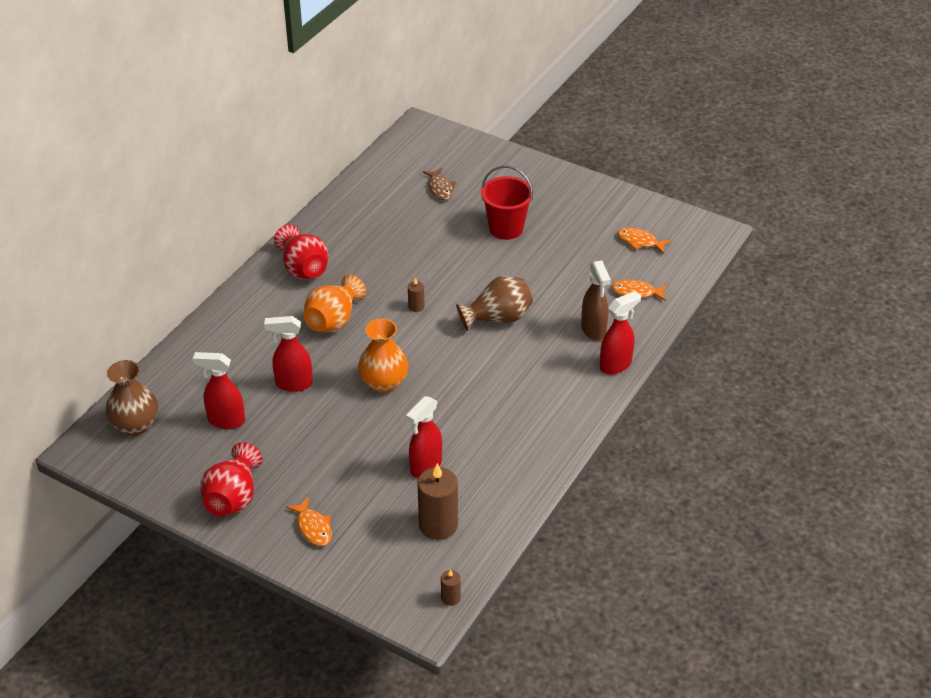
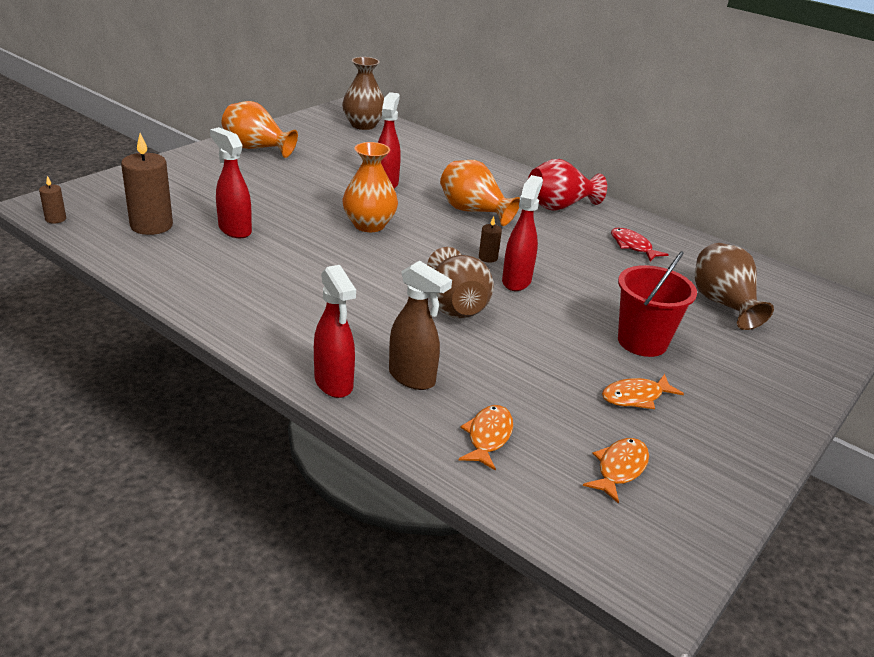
camera: 95 degrees right, 10 degrees down
(225, 421) = (351, 154): red spray bottle -> red spray bottle (516, 281)
(233, 498) = (257, 149): red vase -> orange vase
(313, 527) = (197, 173): orange fish -> orange fish (636, 397)
(365, 228) = (632, 246): none -> red fish
(440, 188) = (723, 304): brown fish -> brown vase
(593, 330) = (412, 378): brown spray bottle -> brown spray bottle turned 135 degrees counterclockwise

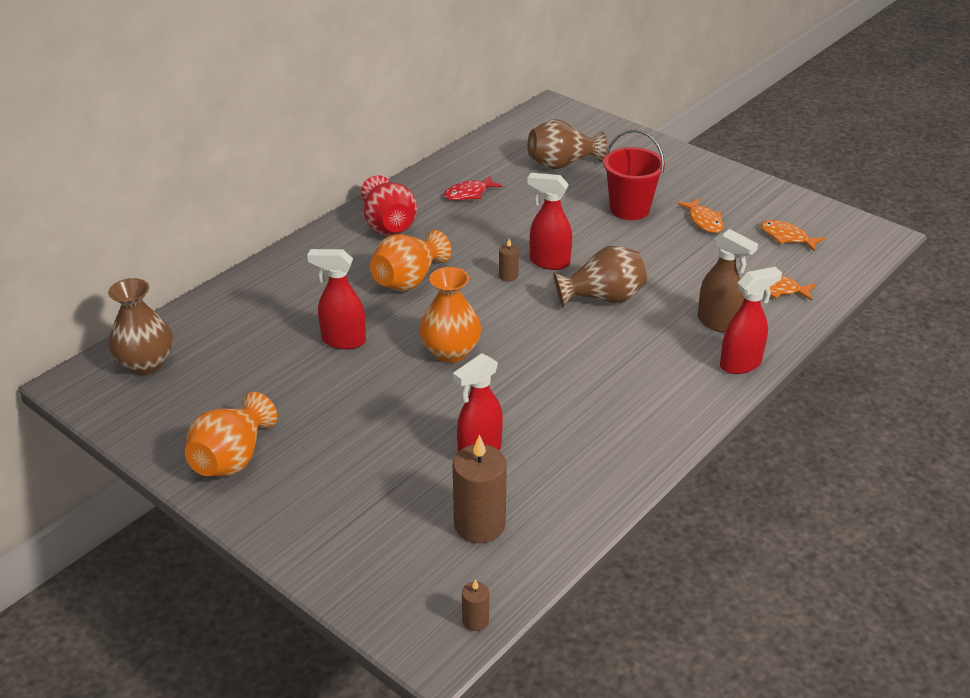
camera: 85 degrees left, 5 degrees up
(412, 378) = (718, 323): brown spray bottle -> brown spray bottle turned 90 degrees clockwise

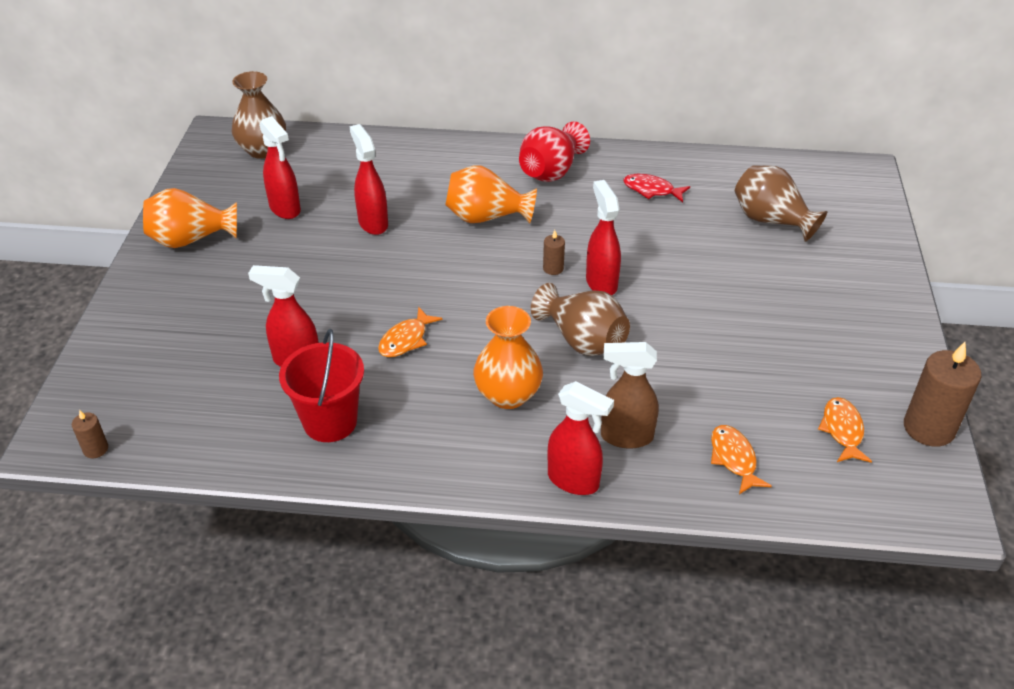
camera: 55 degrees right, 5 degrees up
(259, 383) = (285, 209): none -> red spray bottle
(450, 351) = (413, 285): orange vase -> orange vase (508, 395)
(479, 524) = (207, 401): brown candle -> brown candle (928, 428)
(629, 209) = (750, 295): red bucket -> red bucket (330, 422)
(704, 221) = (794, 355): orange fish -> orange fish (406, 339)
(718, 323) = (626, 437): brown spray bottle -> brown spray bottle turned 90 degrees clockwise

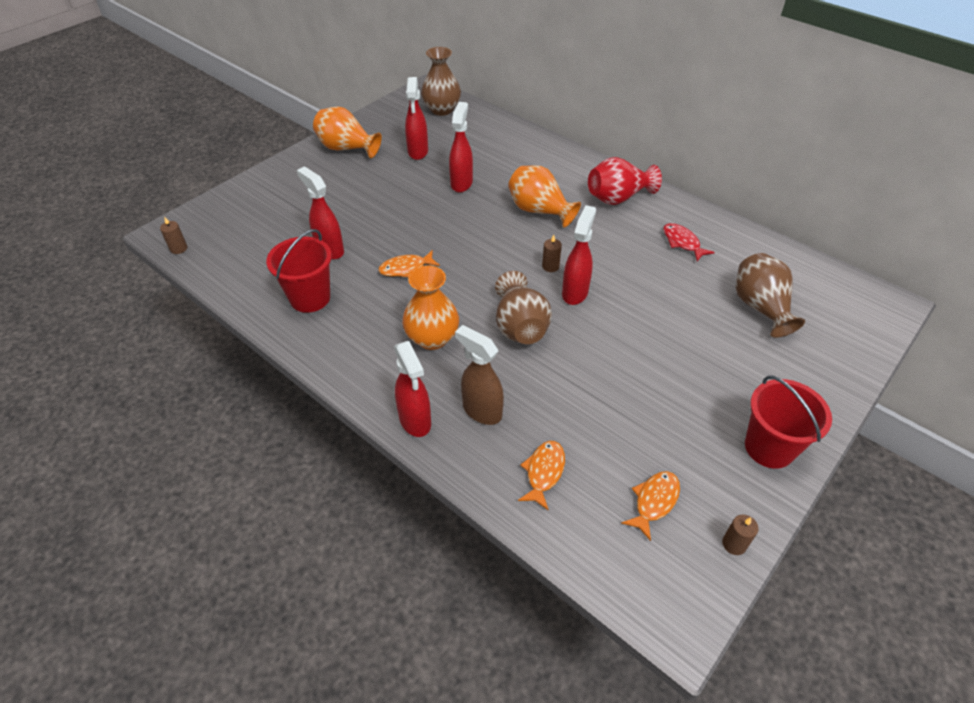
camera: 35 degrees right, 5 degrees up
(884, 337) = (769, 447): none -> red bucket
(928, 428) = (734, 544): brown candle -> brown candle, size x0.48

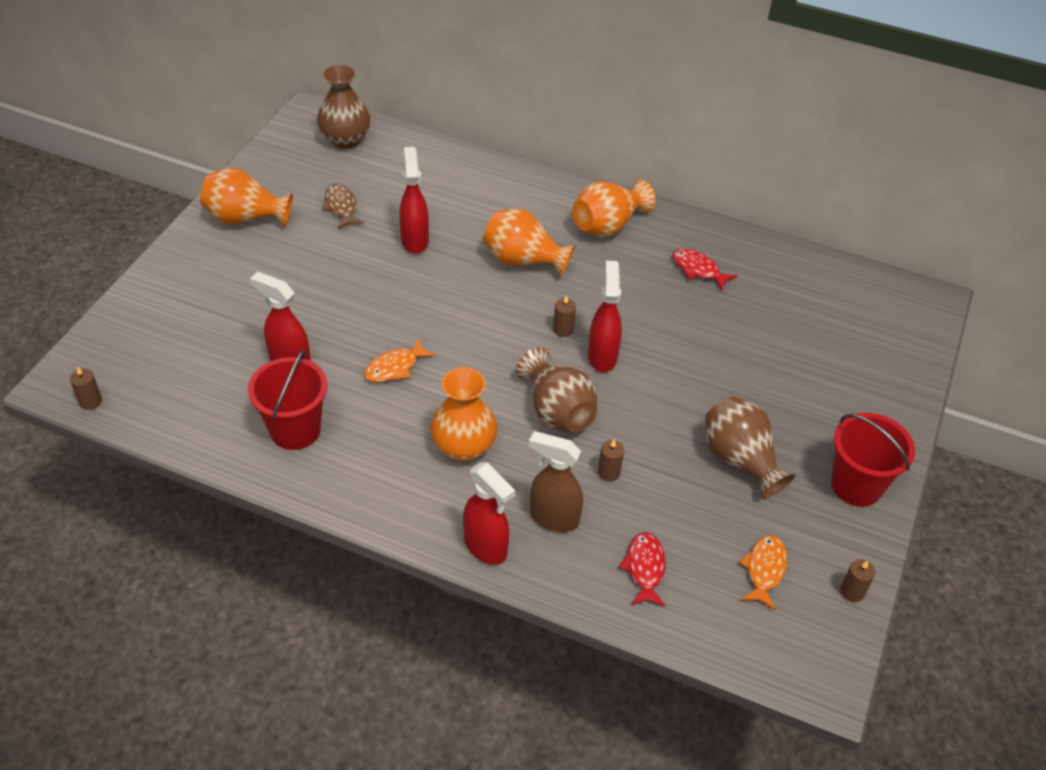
camera: 20 degrees left, 0 degrees up
(418, 152) = (341, 207): red spray bottle -> brown fish
(544, 384) = (609, 472): none -> brown candle
(544, 472) = (644, 568): orange fish -> red fish
(618, 198) = (608, 226): red vase -> orange vase
(760, 308) = (803, 332): brown vase -> brown vase (740, 460)

